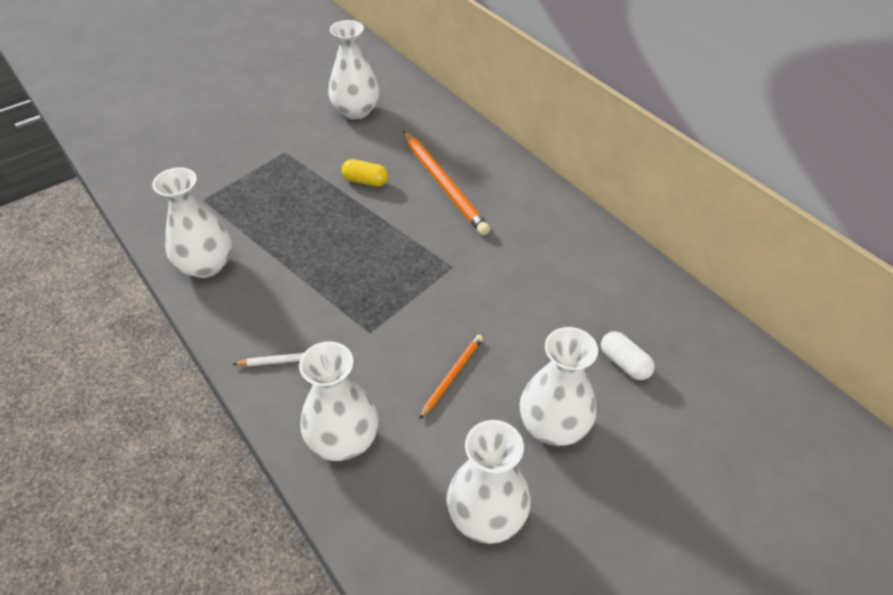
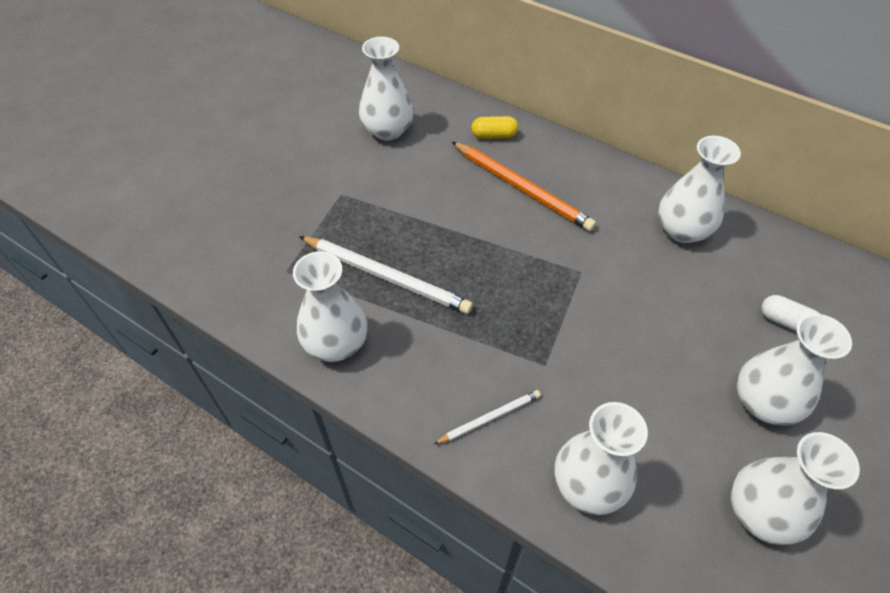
camera: 20 degrees left, 5 degrees up
(280, 225) = (386, 276): none -> white pencil
(365, 181) = (444, 205): yellow capsule -> yellow capsule (494, 135)
(452, 376) = (648, 384): orange pencil -> none
(573, 257) = (682, 230): none -> white vase

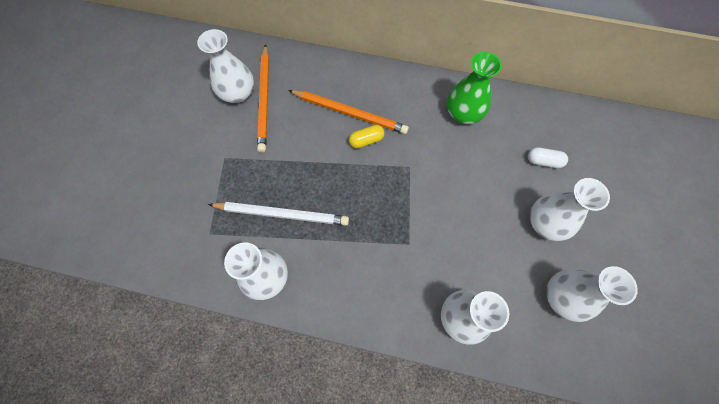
camera: 20 degrees left, 15 degrees up
(418, 145) = (264, 99): none -> orange pencil
(490, 418) = (387, 295): white pencil -> none
(494, 135) = (316, 75): yellow capsule -> yellow capsule (366, 140)
(682, 230) = (463, 113): white vase -> green vase

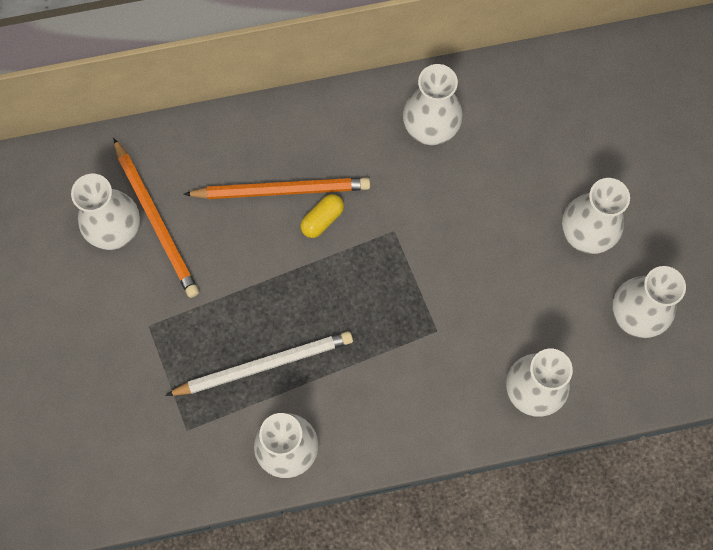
camera: 25 degrees left, 5 degrees up
(463, 113) = (431, 125): green vase -> white vase
(543, 161) = (557, 150): white capsule -> none

